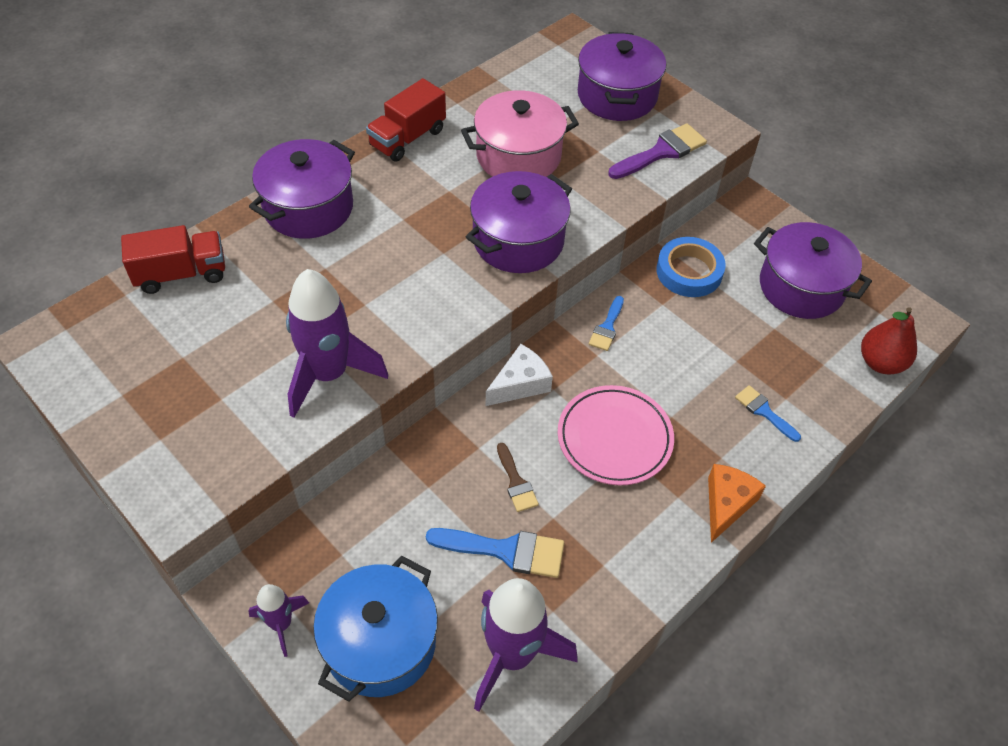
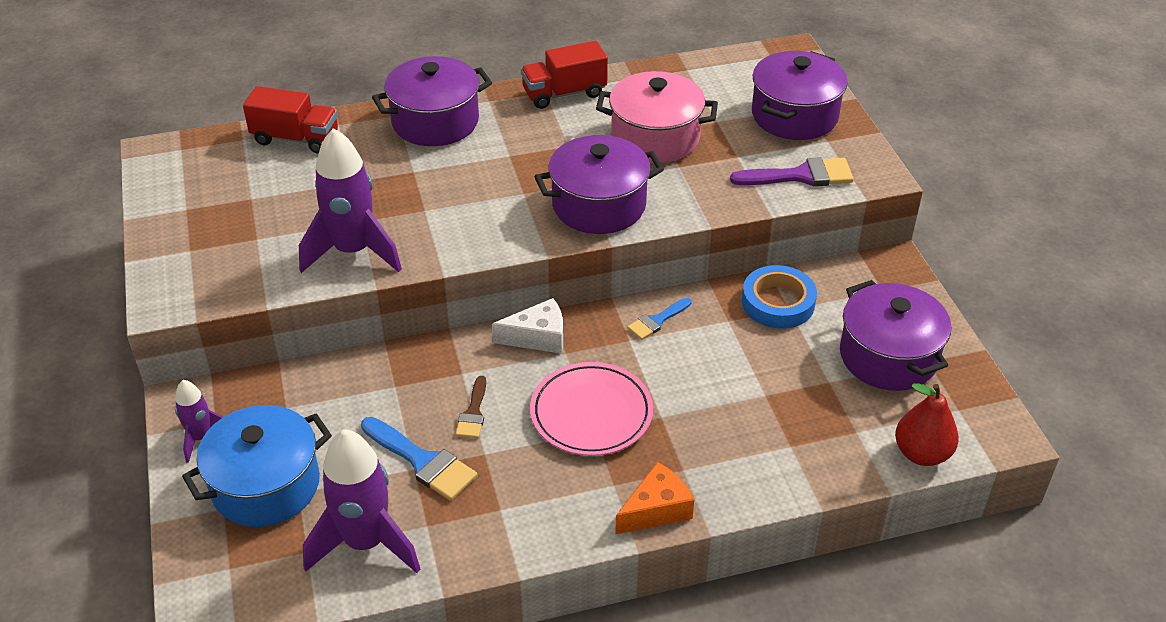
camera: 30 degrees right, 10 degrees down
(764, 411) = (758, 448): blue brush -> none

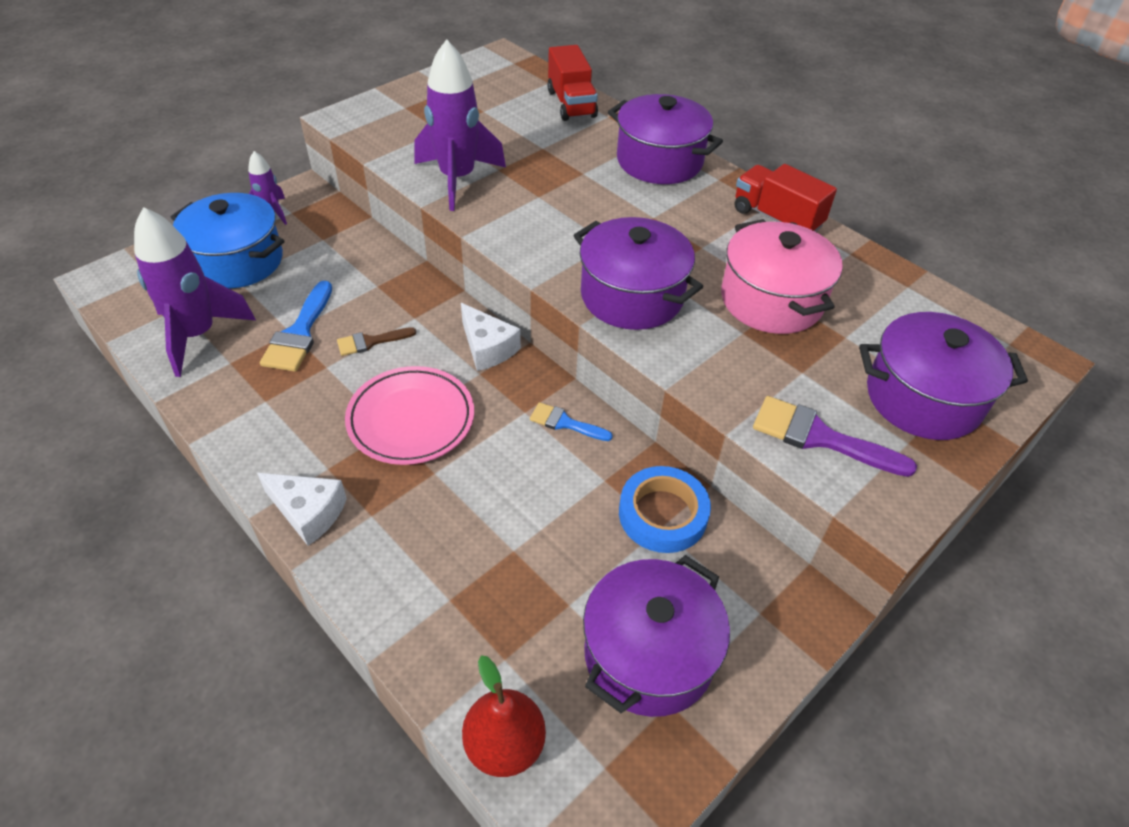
camera: 60 degrees right, 5 degrees up
(656, 510) = (308, 512): orange cheese -> white cheese
(800, 176) = (819, 437): purple brush -> purple brush turned 150 degrees clockwise

